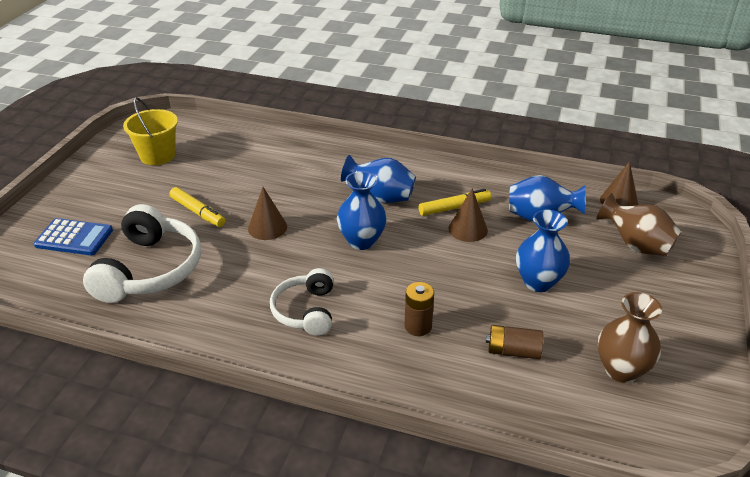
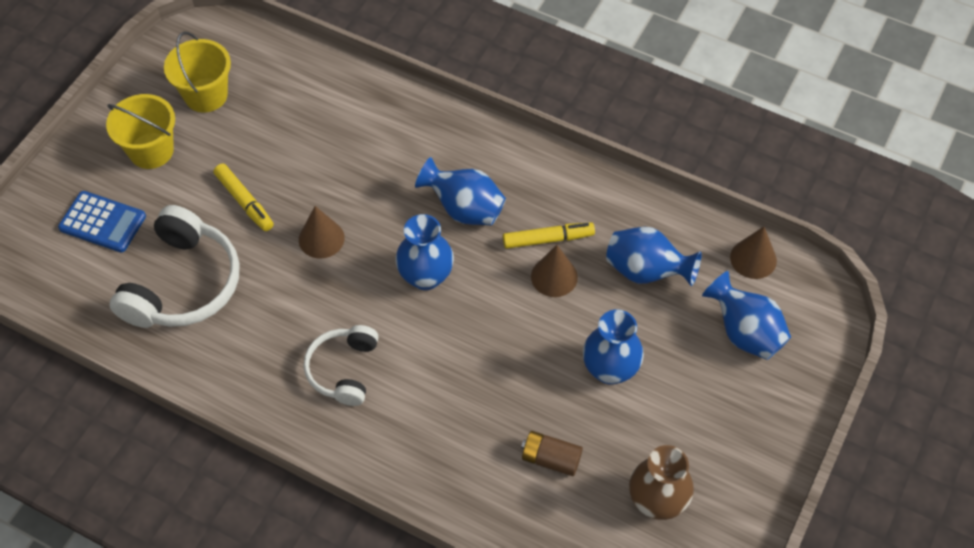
camera: 10 degrees right, 20 degrees up
(115, 190) = (151, 151): none -> yellow bucket
(418, 326) = (459, 410): brown battery -> none
(636, 245) = (744, 332): brown vase -> blue vase

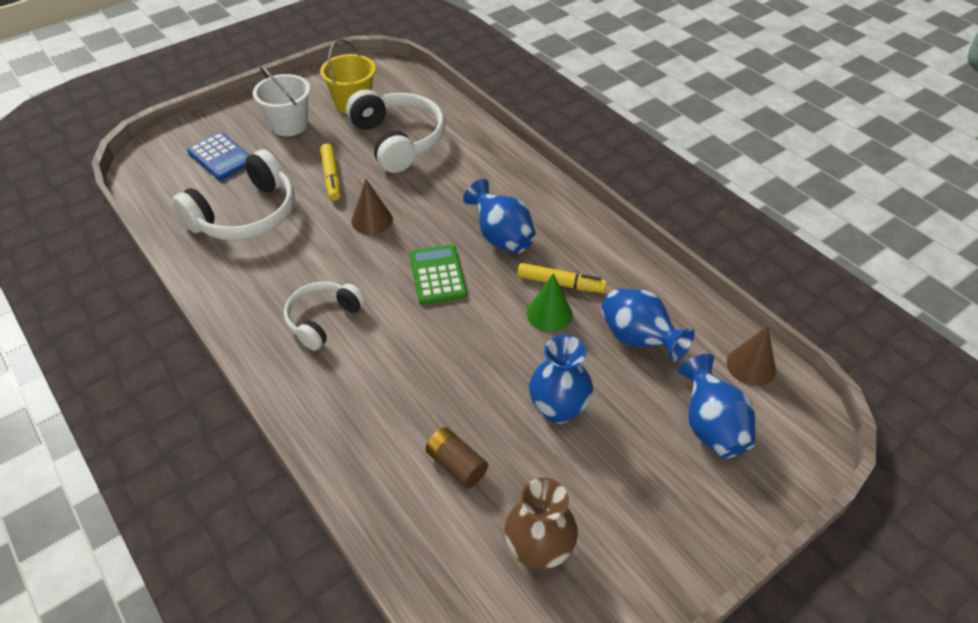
camera: 25 degrees right, 10 degrees down
(151, 151) = (289, 125): yellow bucket -> white bucket
(288, 127) = (398, 140): none -> white headphones
(426, 276) = (437, 275): blue vase -> green calculator
(554, 276) = (549, 314): brown cone -> green cone

